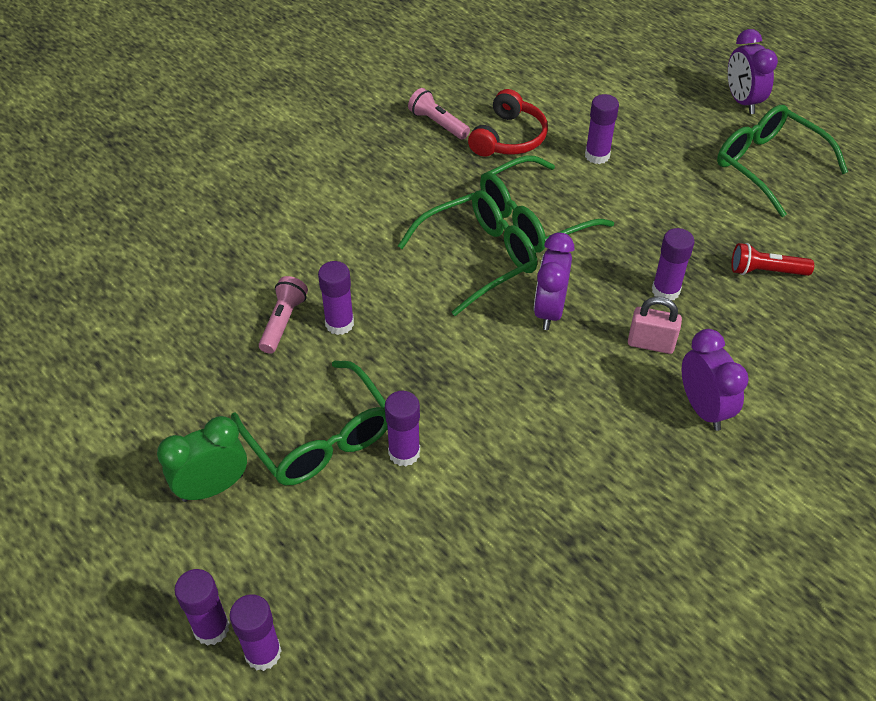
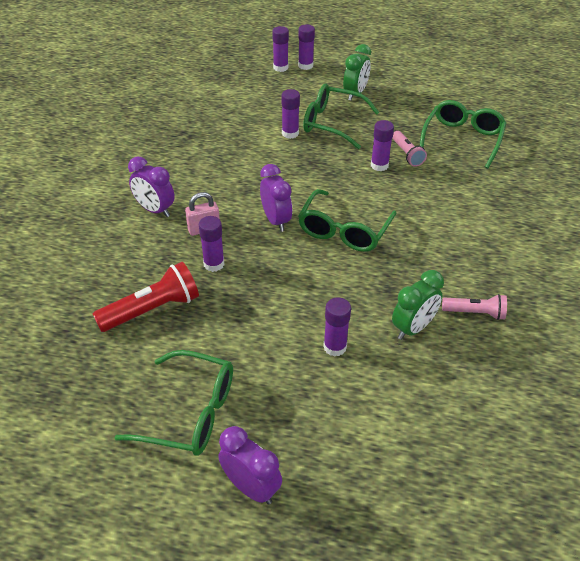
camera: 145 degrees right, 5 degrees down
(509, 138) = (413, 328): red headphones -> green clock
(534, 218) = (335, 272): green glasses -> green glasses (462, 139)
(765, 271) = (152, 310): red flashlight -> red flashlight, size x1.63

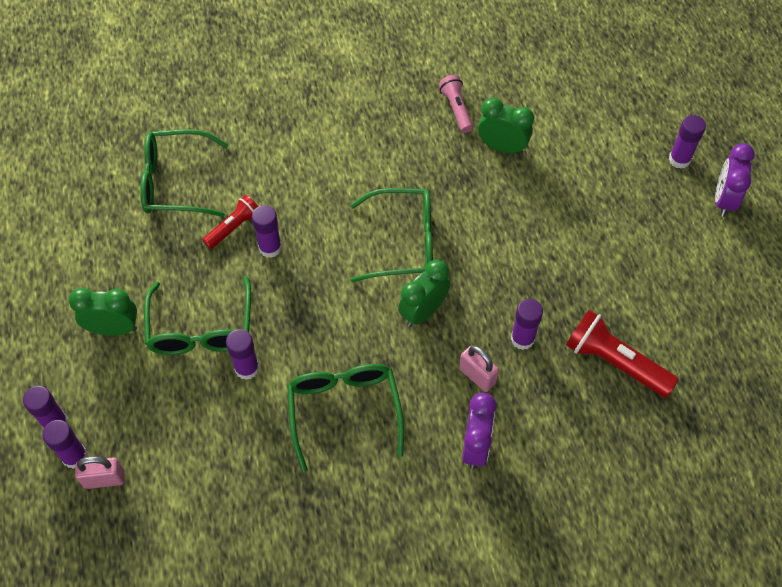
camera: 115 degrees left, 15 degrees up
(189, 413) = (696, 271): green glasses -> green glasses (344, 411)
(259, 74) = (104, 479): none -> pink padlock
(276, 220) = (423, 311): purple clock -> green clock
(335, 347) = (560, 195): purple glue stick -> purple glue stick (679, 159)
(407, 154) = (234, 227): pink flashlight -> red flashlight

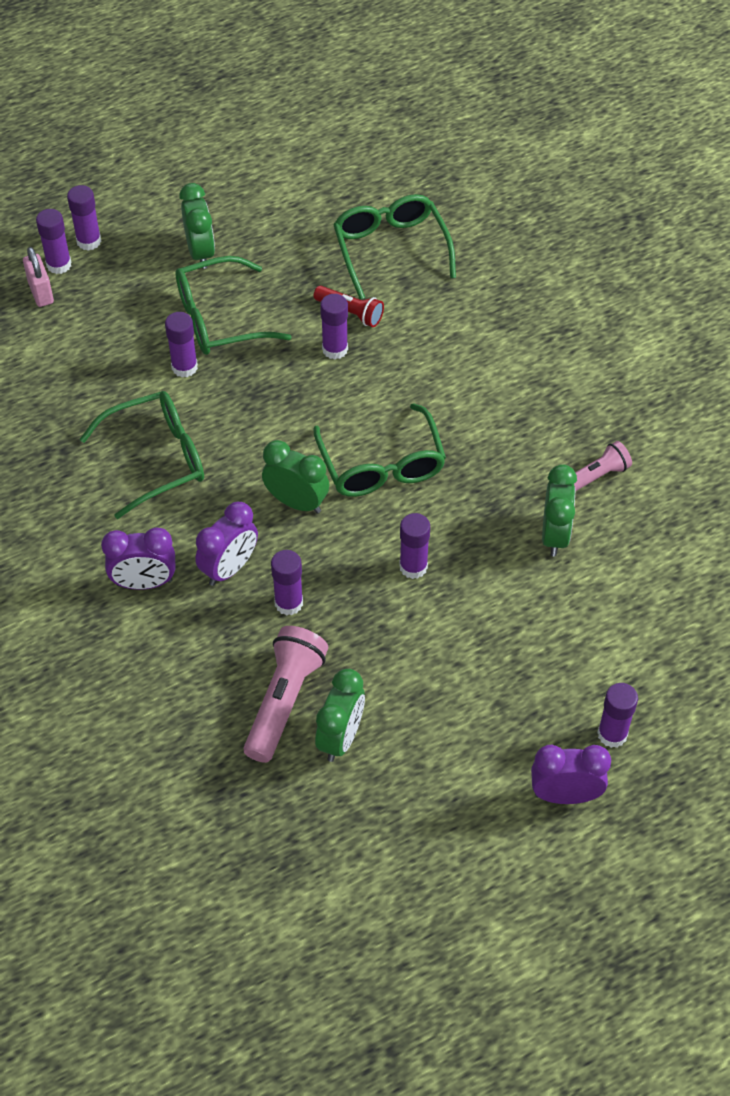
camera: 75 degrees right, 5 degrees down
(477, 376) = (229, 568): pink padlock -> purple clock
(508, 244) = (413, 567): none -> purple glue stick
(614, 362) = (284, 701): red flashlight -> pink flashlight
(654, 330) = (340, 738): none -> green clock

